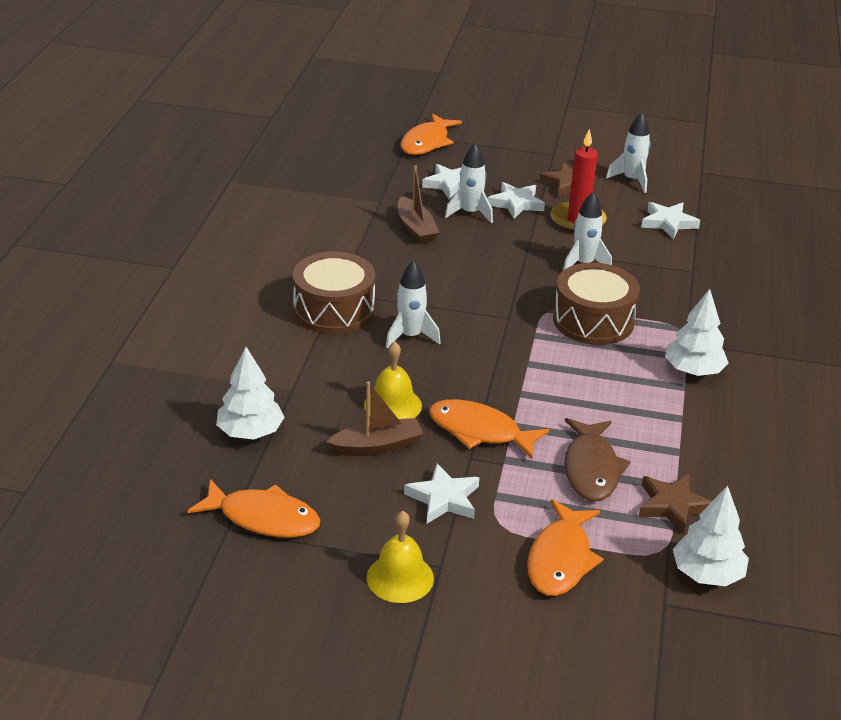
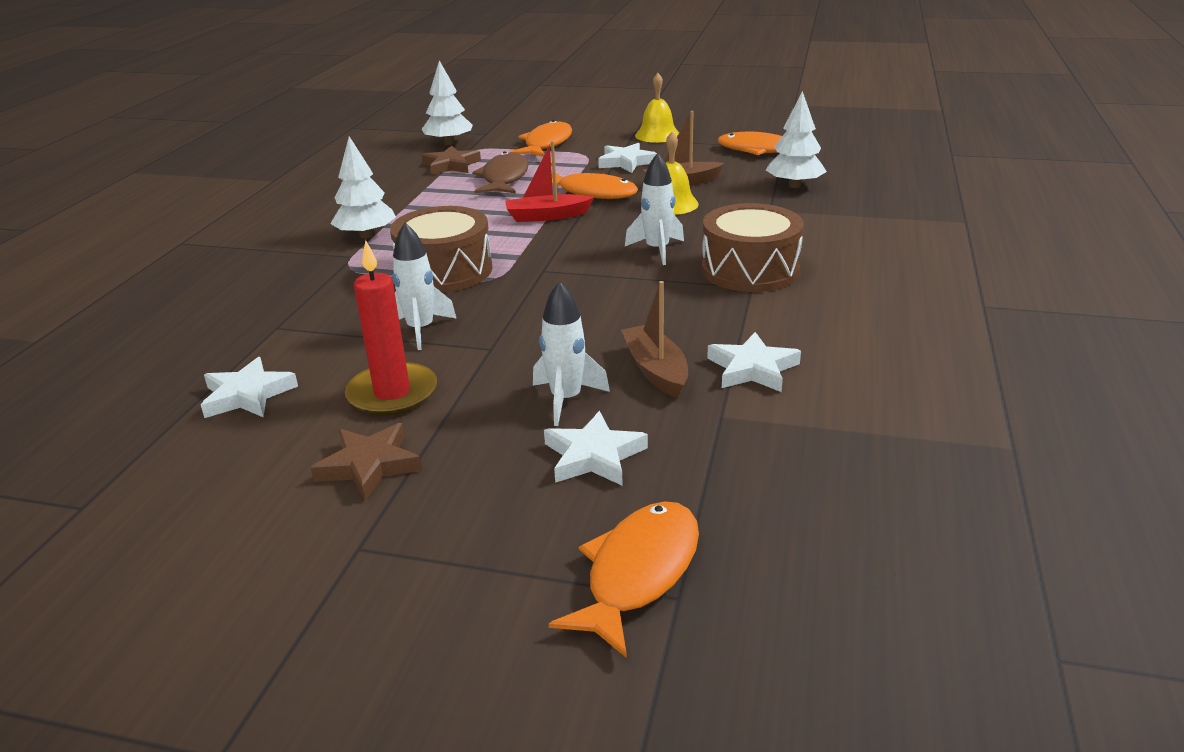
camera: 175 degrees left, 5 degrees down
(516, 203) = (483, 420): white star -> white star (752, 369)
(522, 391) = (547, 216): none -> red boat
(631, 180) = (240, 481): white rocket -> none

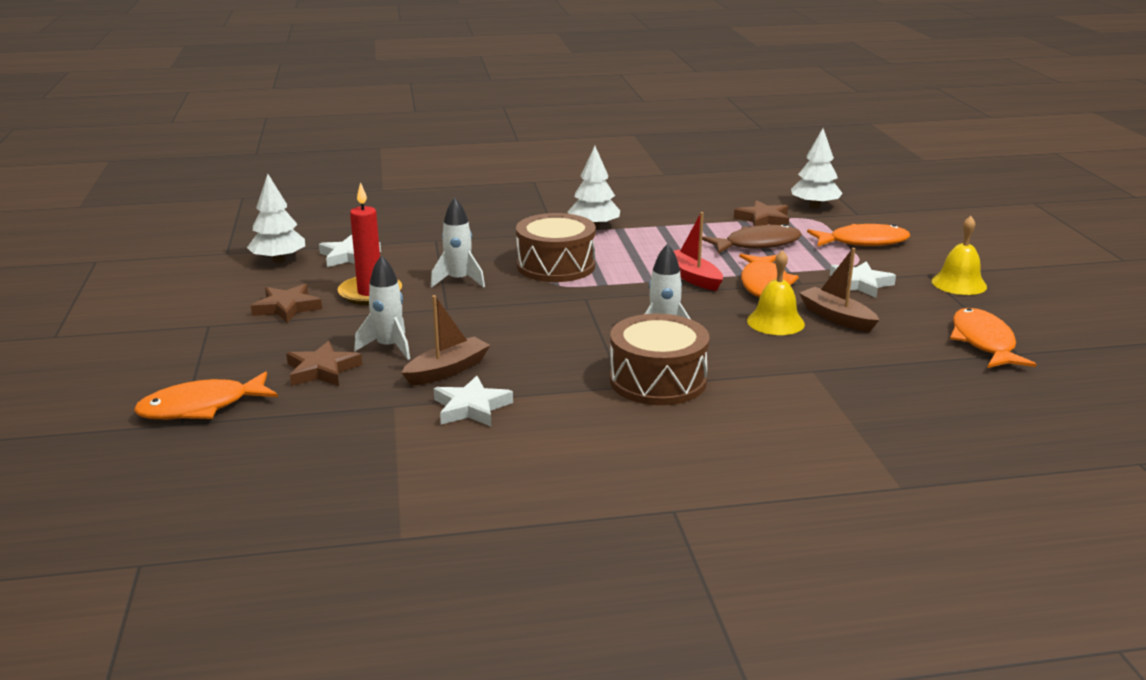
camera: 65 degrees right, 5 degrees down
(594, 456) = (322, 370): white star -> brown star
(638, 573) = (201, 407): orange fish -> orange fish turned 150 degrees clockwise
(794, 185) = (896, 374): white tree -> white tree (278, 260)

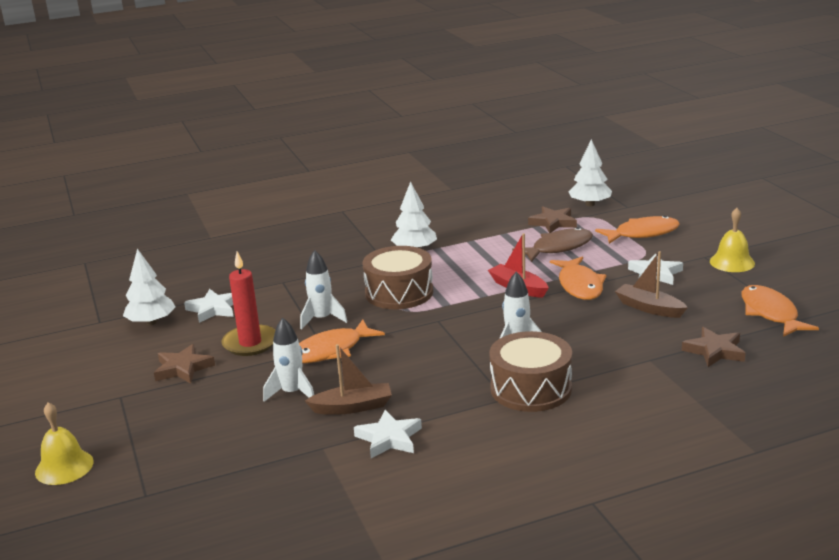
camera: 10 degrees left, 0 degrees up
(201, 407) = (155, 477): orange fish -> orange fish (331, 350)
(322, 370) = (244, 424): brown star -> brown star (714, 351)
(447, 370) = (353, 407): brown boat -> brown boat turned 45 degrees clockwise
(775, 322) = (602, 319): yellow bell -> yellow bell (64, 467)

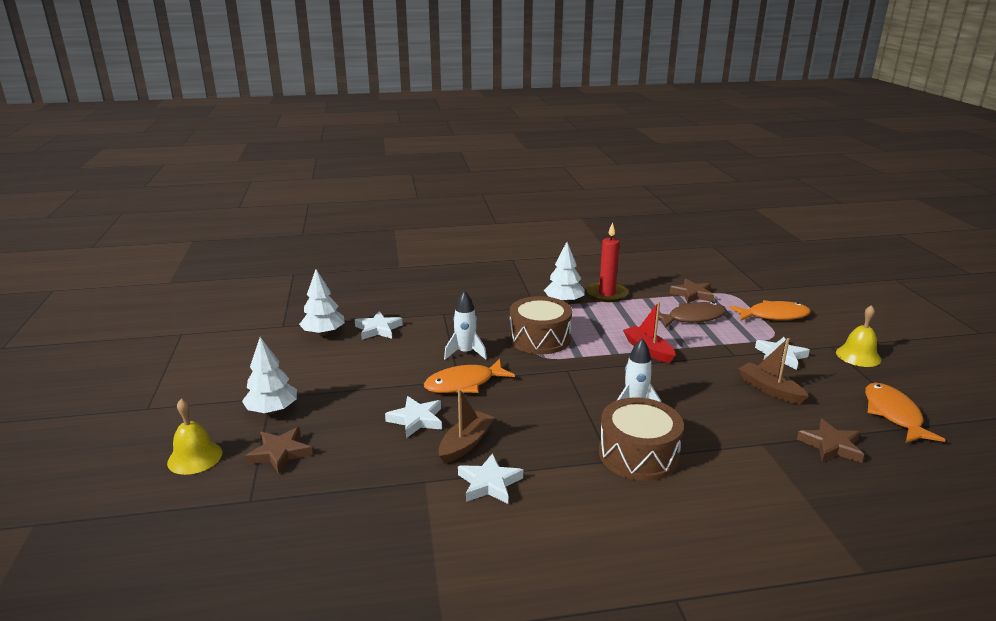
camera: 10 degrees right, 0 degrees up
(183, 368) = (332, 379): brown star -> brown star (280, 453)
(250, 343) = (397, 365): red candle -> red candle (607, 294)
(292, 393) = (416, 419): white rocket -> white star
(353, 407) = (466, 444): brown boat -> brown boat turned 60 degrees counterclockwise
(579, 285) = (706, 356): orange fish -> none
(590, 204) = (729, 282): white tree -> white tree (272, 410)

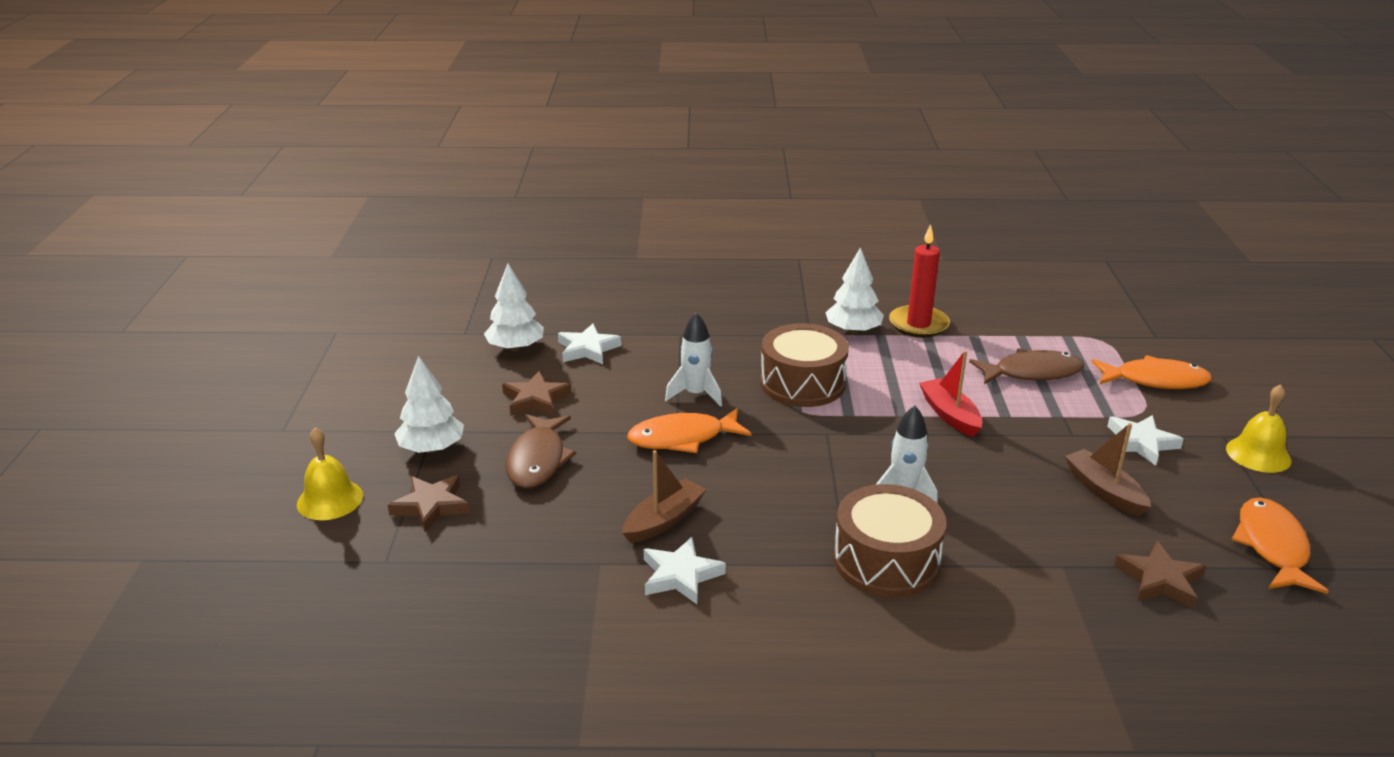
camera: 10 degrees right, 5 degrees up
(358, 410) = (537, 460): none -> brown fish
(416, 419) = (609, 481): white star -> none
(692, 294) = (1045, 336): brown star -> brown star (536, 399)

